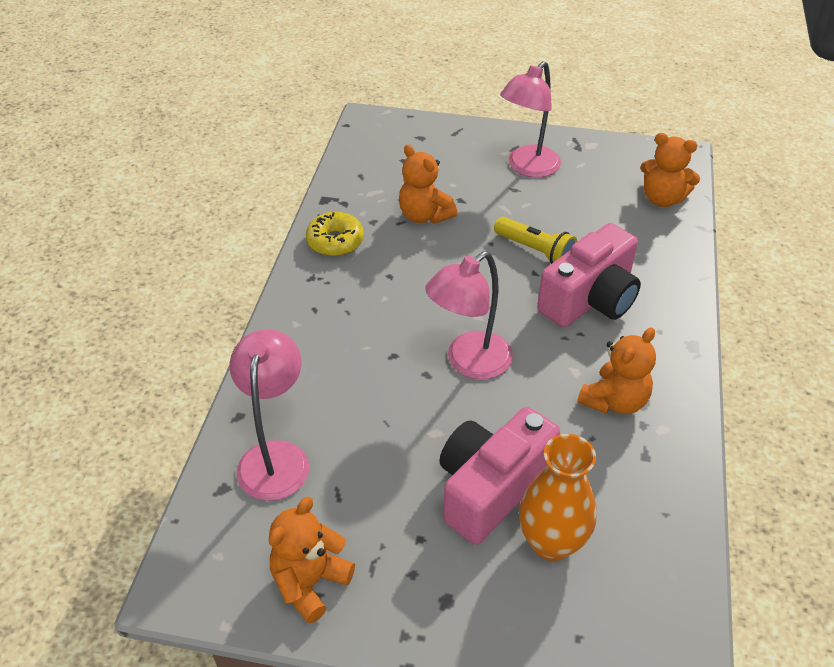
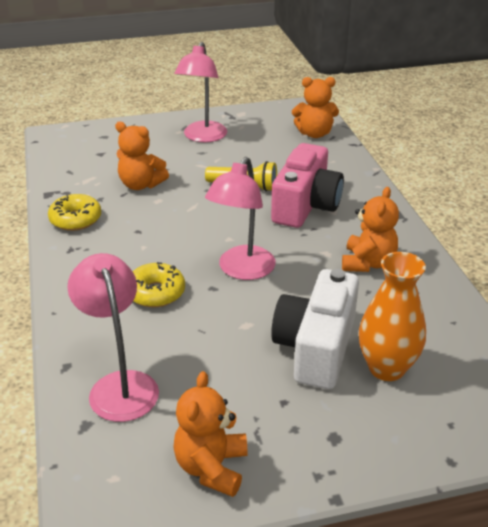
camera: 25 degrees left, 10 degrees down
(366, 360) = (156, 293): none -> yellow donut
(491, 488) = (316, 347): pink camera -> white camera

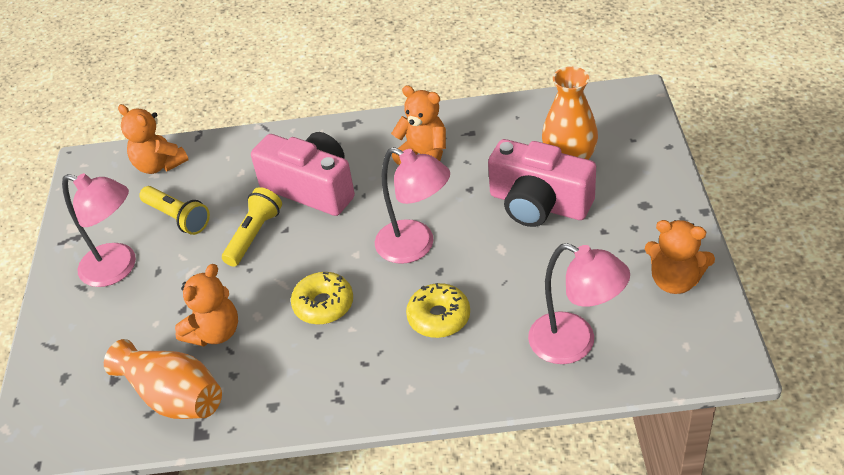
camera: 75 degrees left, 10 degrees up
(75, 219) = (274, 398): yellow donut -> yellow donut (323, 304)
(82, 178) = (173, 396): none -> orange vase
(120, 385) = (574, 344): pink lamp -> pink lamp turned 135 degrees counterclockwise
(258, 151) = (177, 218): none -> yellow flashlight
(314, 134) = (159, 165): orange teddy bear -> orange teddy bear turned 120 degrees clockwise
(316, 347) = (539, 204): white camera -> pink camera

